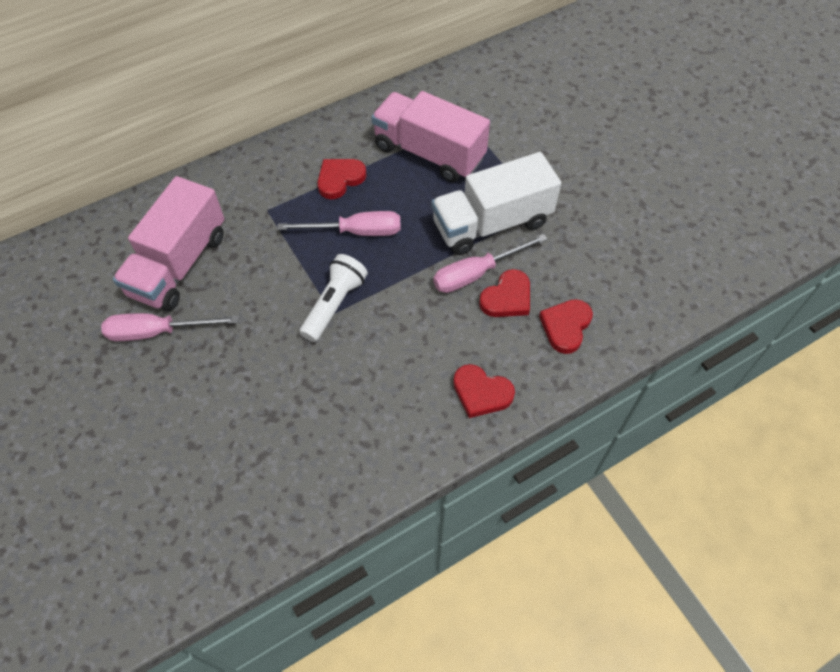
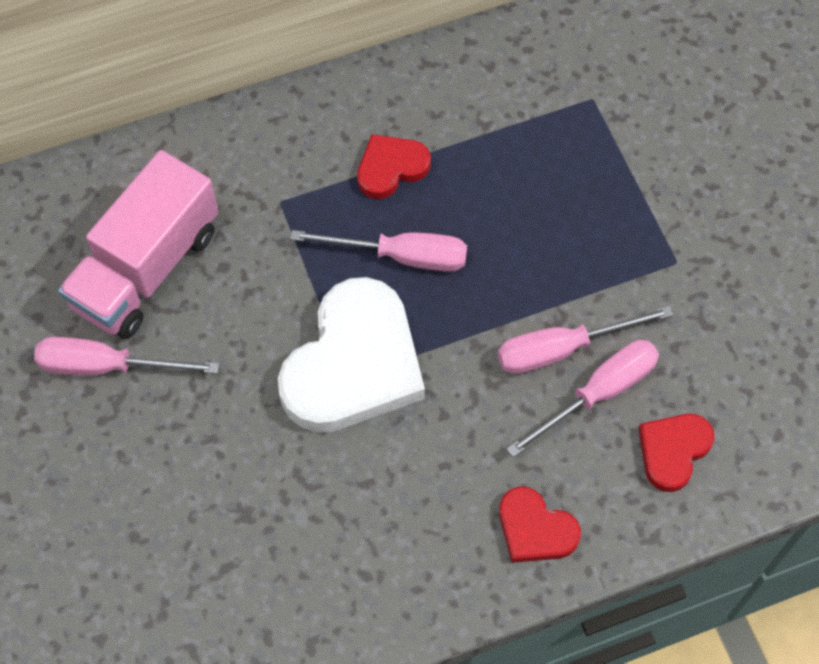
camera: 10 degrees right, 5 degrees up
(334, 304) = (353, 364): white flashlight -> white heart
(429, 153) = (528, 144): pink truck -> none
(491, 223) = (599, 273): white truck -> none
(507, 298) = (598, 393): red heart -> pink screwdriver

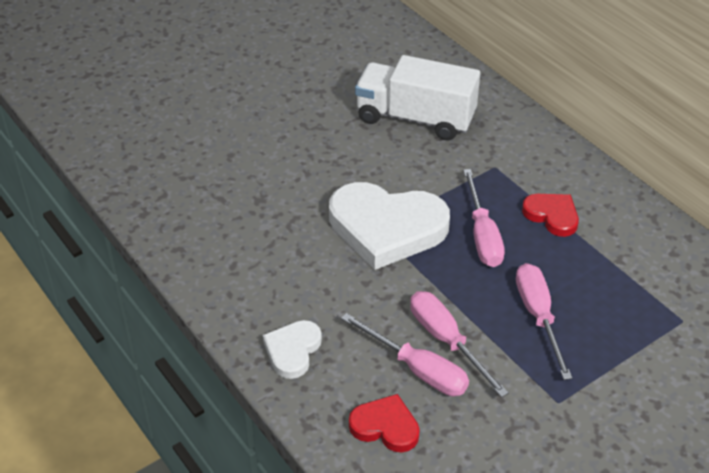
camera: 75 degrees right, 20 degrees down
(107, 366) = (340, 117): pink screwdriver -> pink screwdriver (538, 316)
(146, 268) = (415, 118): pink truck -> white truck
(535, 529) = (293, 351): red heart -> white heart

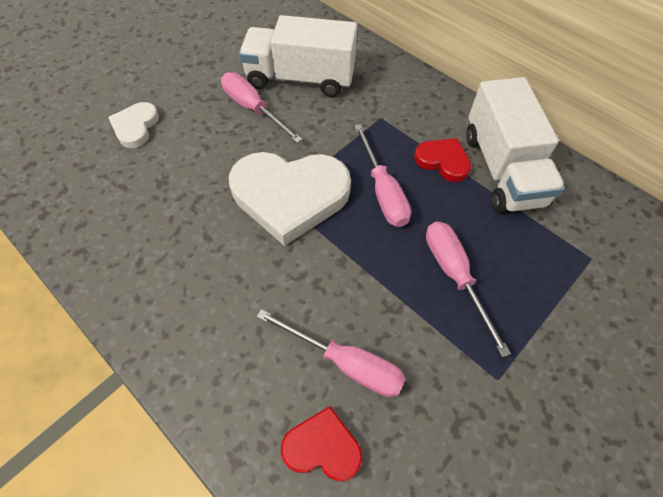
camera: 10 degrees left, 15 degrees up
(293, 351) = (210, 360): white heart -> white heart (136, 127)
(446, 340) = (369, 320): pink screwdriver -> pink screwdriver (253, 109)
(613, 230) = (502, 169): none -> white truck

